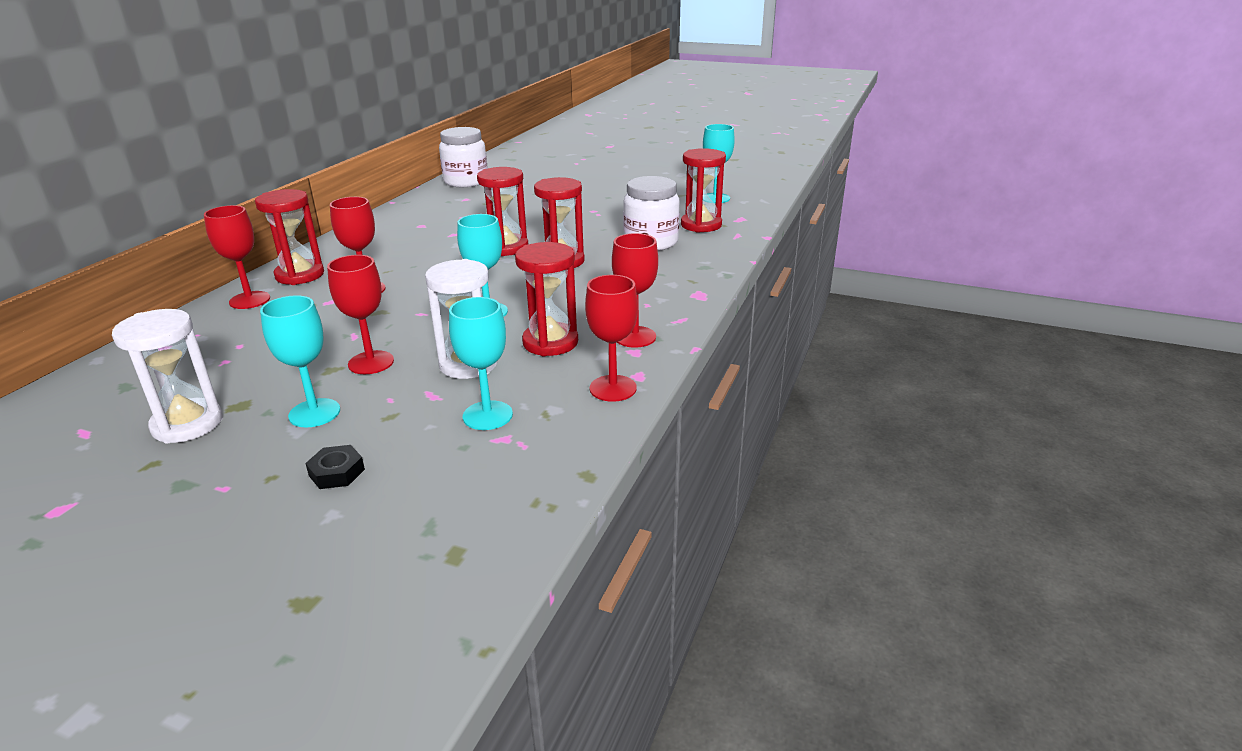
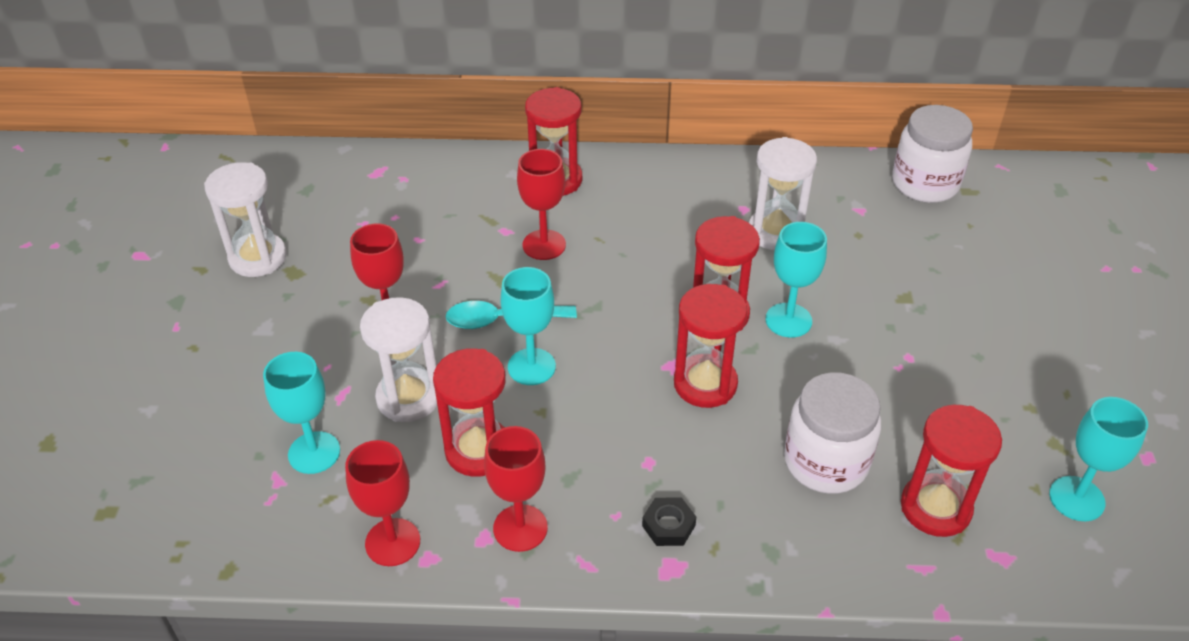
camera: 70 degrees right, 15 degrees up
(249, 300) = (485, 175): red goblet -> none
(314, 413) = (291, 326): turquoise goblet -> turquoise goblet (788, 320)
(336, 472) = (205, 385): black nut -> black nut (668, 525)
(426, 316) = (501, 320): none -> turquoise spoon
(455, 221) = (775, 232): none -> white hourglass

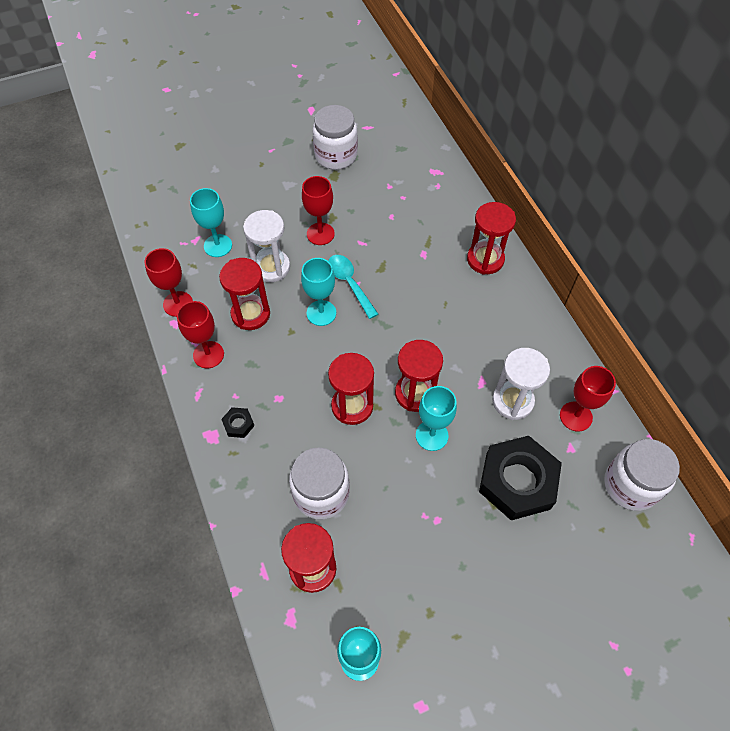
camera: 65 degrees right, 15 degrees up
(258, 258) = (336, 155): white hourglass -> white jar
(544, 245) = (422, 278): red goblet -> red goblet (576, 416)
(885, 268) = (517, 481): none -> black nut

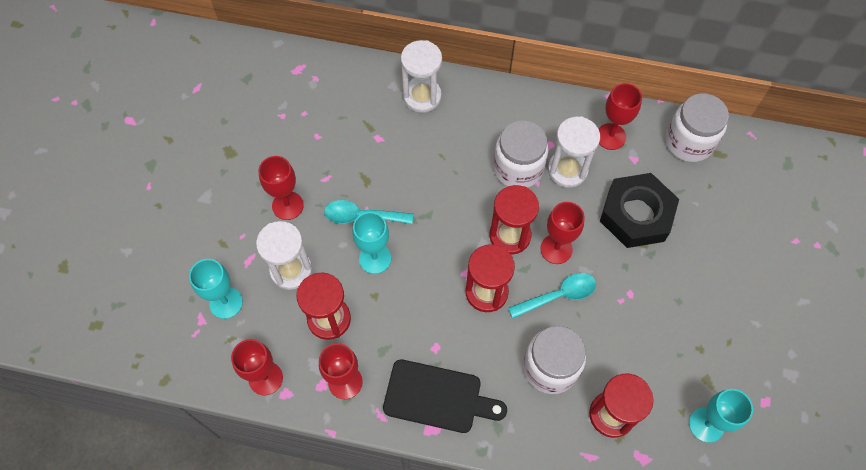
camera: 55 degrees left, 5 degrees up
(238, 424) = (437, 397): black nut -> black cutting board
(336, 155) = (207, 135): white jar -> white jar (518, 168)
(390, 462) = (558, 295): none -> turquoise spoon
(431, 435) = (556, 249): turquoise goblet -> red goblet
(485, 259) = (422, 96): red hourglass -> white hourglass

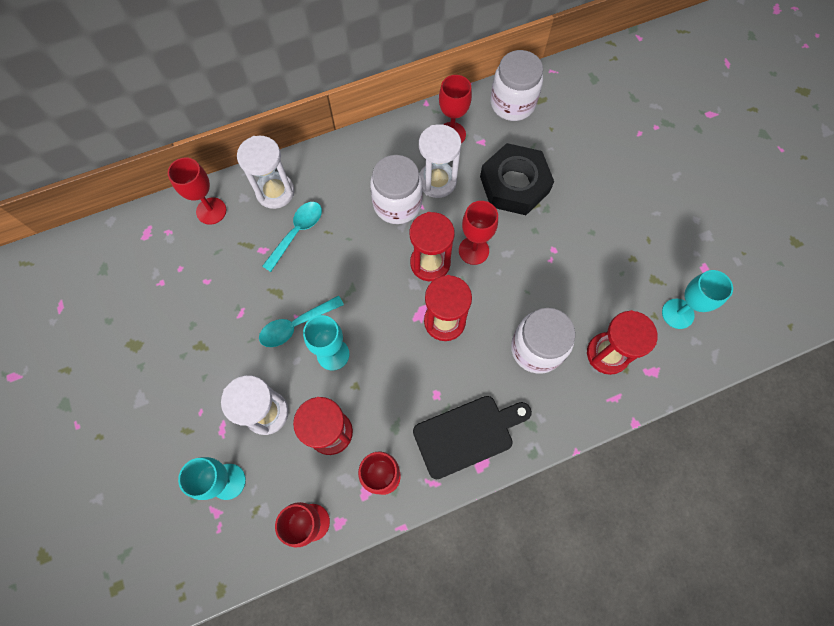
camera: 35 degrees left, 5 degrees up
(287, 205) = (223, 358): red goblet -> red goblet (211, 211)
(558, 295) = (502, 287): turquoise spoon -> turquoise spoon (297, 232)

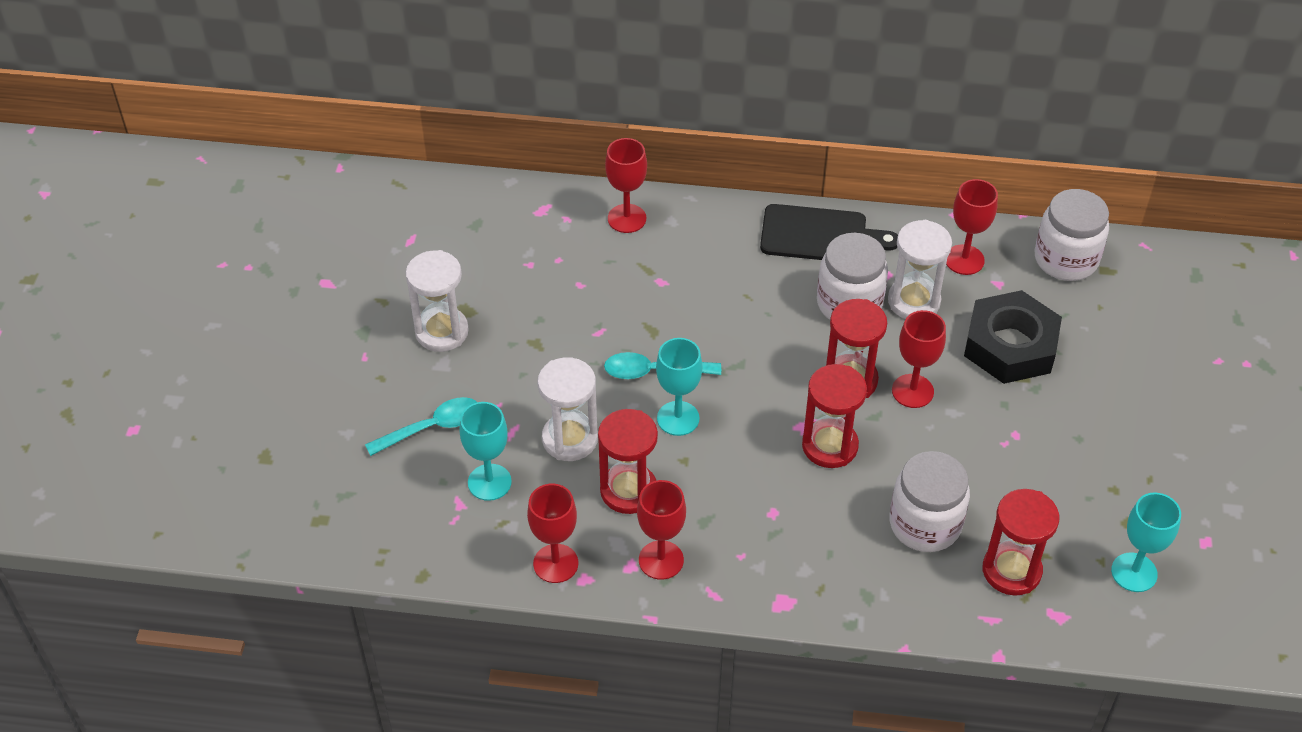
camera: 30 degrees right, 20 degrees down
(275, 192) = (711, 230): white hourglass -> white hourglass (442, 332)
(297, 232) = (711, 281): turquoise spoon -> turquoise spoon (432, 427)
(467, 434) = (784, 568): black cutting board -> black cutting board (819, 235)

